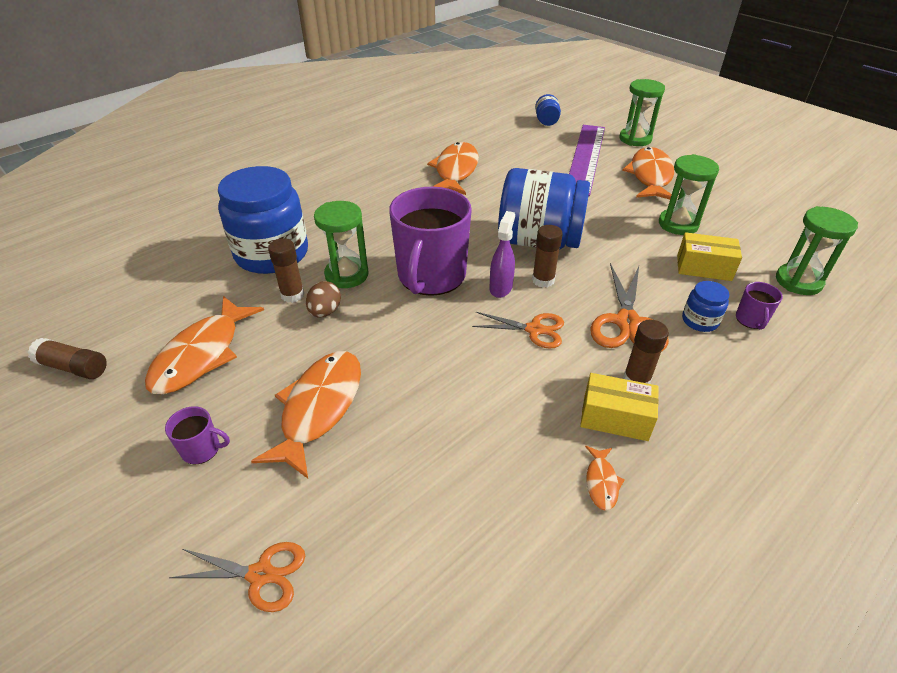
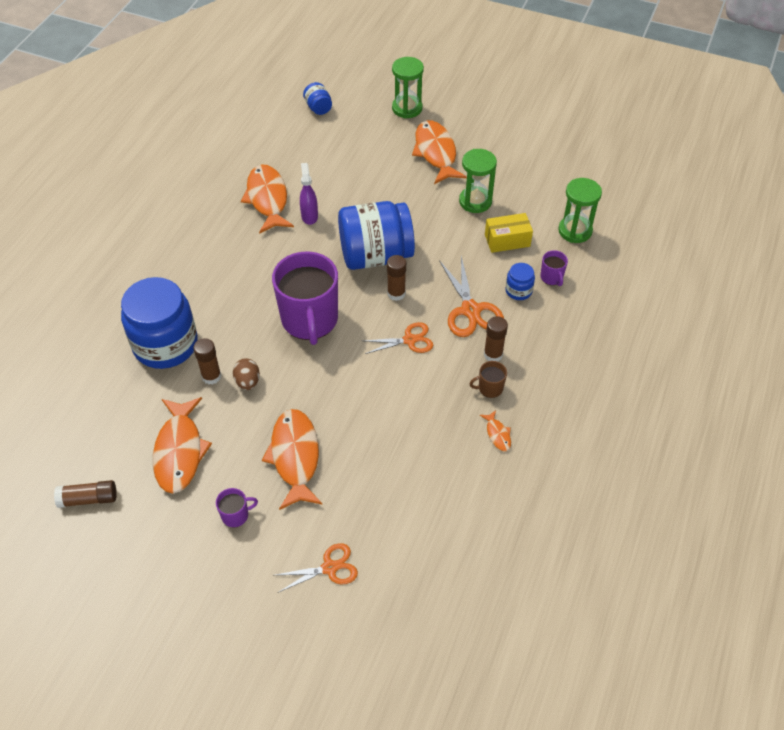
camera: 25 degrees left, 10 degrees up
(346, 275) = (242, 342): green hourglass -> none
(501, 288) = (368, 312): purple spray bottle -> purple spray bottle (309, 216)
(586, 158) = (374, 147): purple ruler -> none
(615, 418) = (490, 388): yellow box -> brown mug

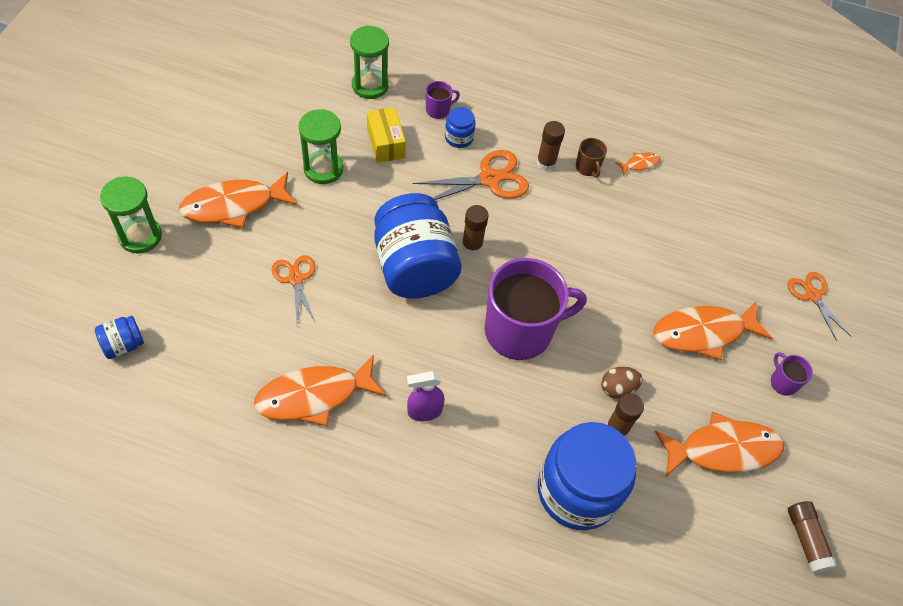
camera: 100 degrees left, 5 degrees up
(309, 216) = (347, 342): purple spray bottle -> purple spray bottle (424, 411)
(409, 340) = (536, 233): orange scissors -> orange scissors (295, 279)

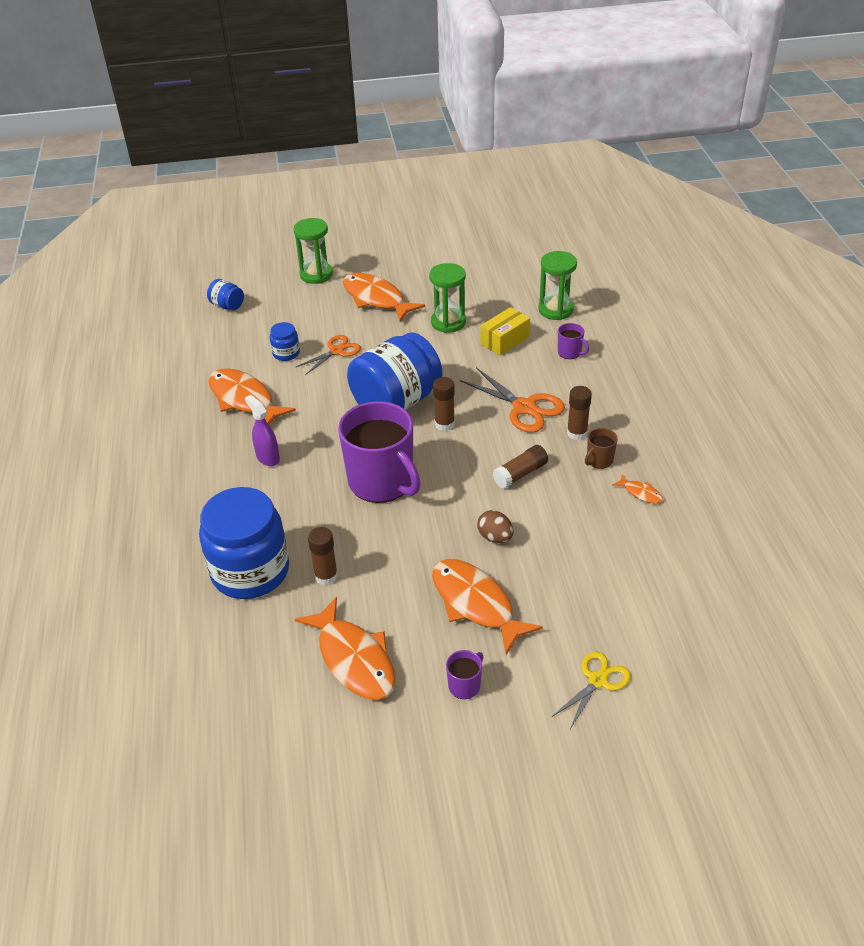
camera: 70 degrees right, 15 degrees down
(459, 138) = (551, 374): blue jar -> blue jar (286, 353)
(617, 388) = (368, 563): brown egg -> brown egg (495, 537)
(806, 540) = (293, 755): brown glue stick -> brown glue stick (520, 474)
(813, 295) = (597, 681): orange scissors -> yellow scissors

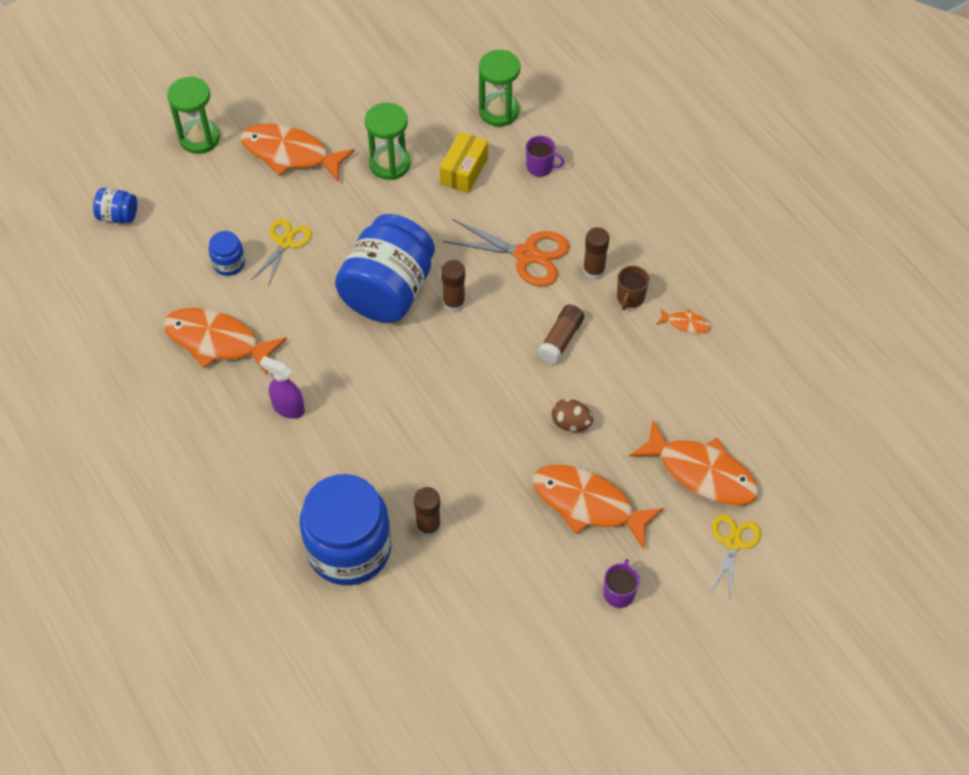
camera: 25 degrees left, 15 degrees up
(336, 351) = (285, 242): orange scissors -> yellow scissors
(353, 659) = (503, 605): orange fish -> orange fish (701, 472)
(382, 482) = (426, 397): purple mug -> none

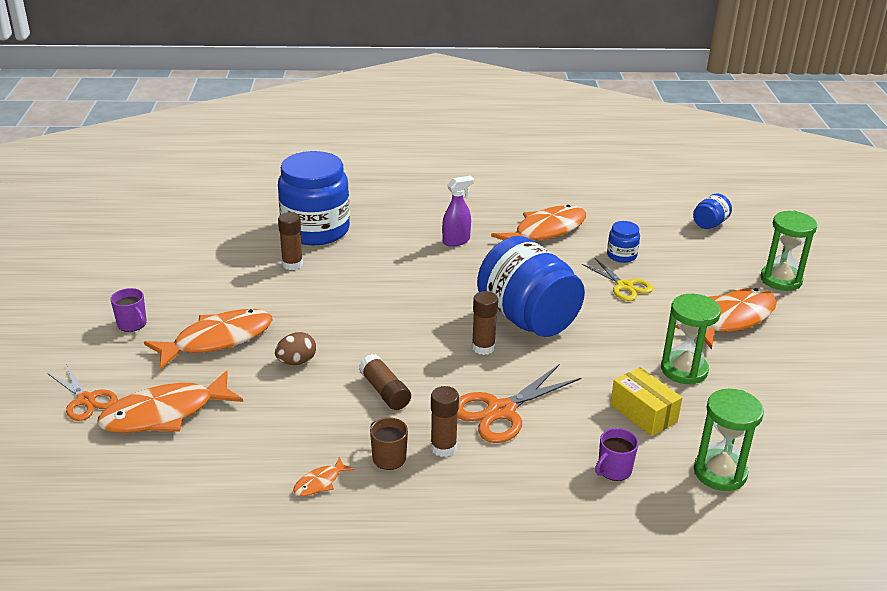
camera: 120 degrees right, 25 degrees down
(733, 543) = (86, 400): yellow scissors -> orange scissors

